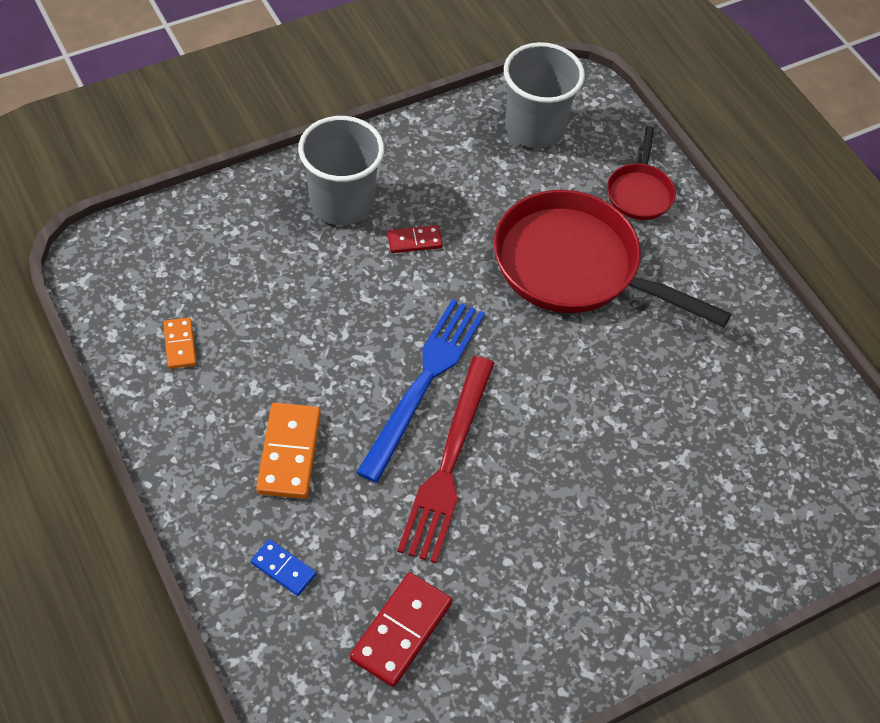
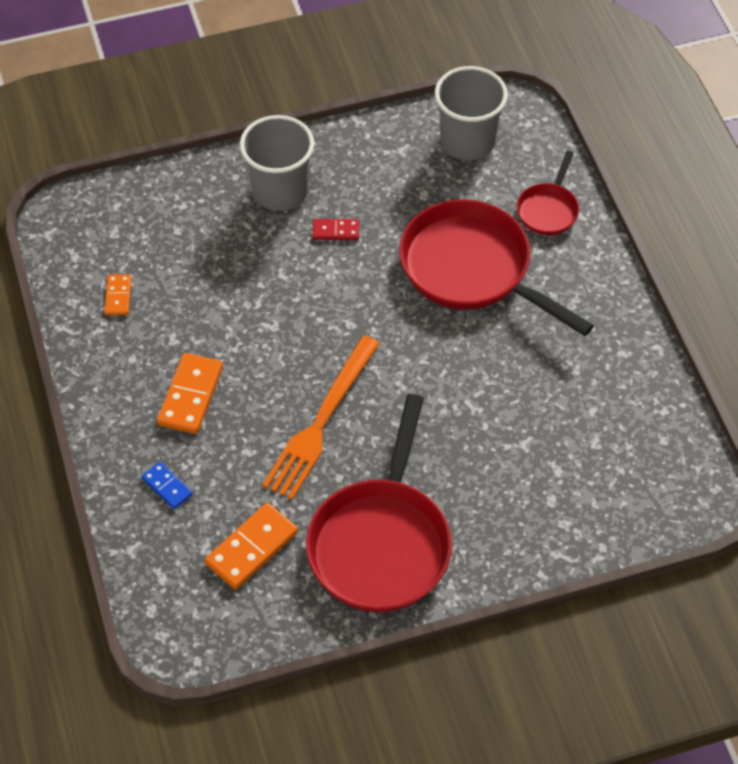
camera: 15 degrees right, 0 degrees up
(401, 631) = (251, 548): red domino -> orange domino
(424, 382) = (316, 352): blue fork -> none
(448, 464) = (321, 422): red fork -> orange fork
(551, 602) = (381, 543): none -> red pan

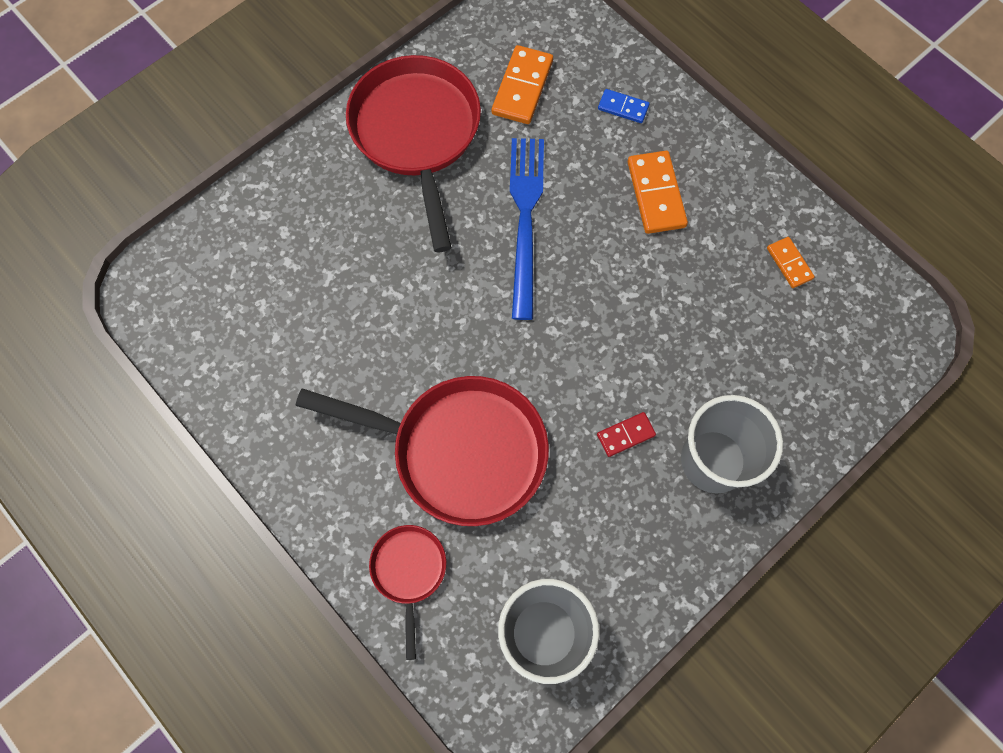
camera: 155 degrees right, 15 degrees up
(321, 422) = (525, 219): orange fork -> blue fork

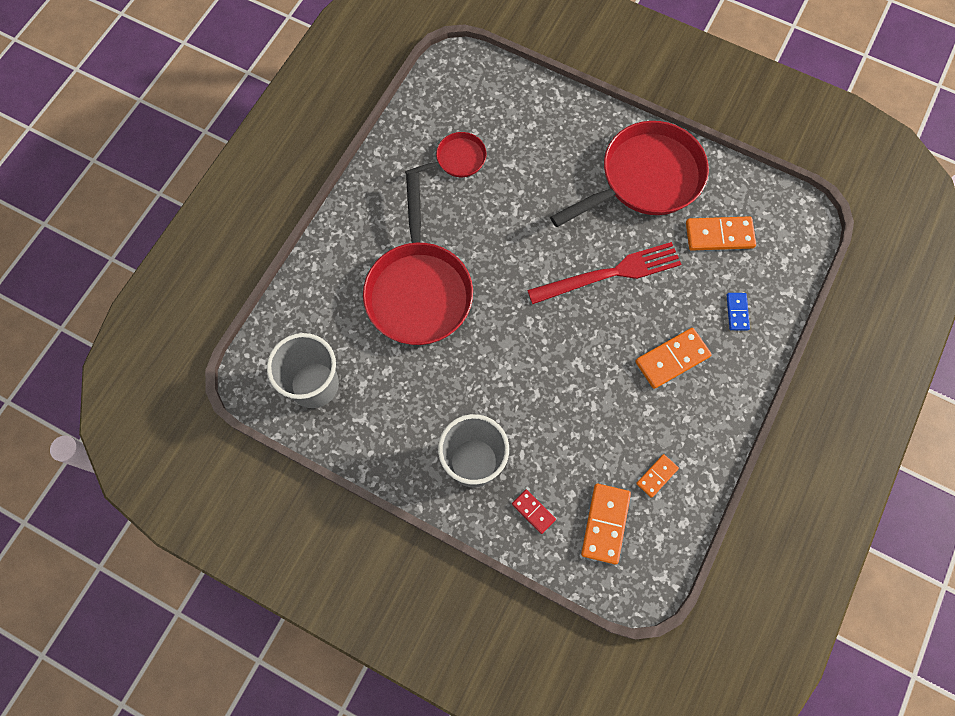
camera: 70 degrees right, 0 degrees up
(409, 571) = (327, 288): red pan -> red pan (457, 159)
(525, 219) = (610, 274): blue fork -> red fork
(625, 435) = (470, 395): red domino -> red domino (533, 511)
(829, 339) = (605, 524): none -> orange domino

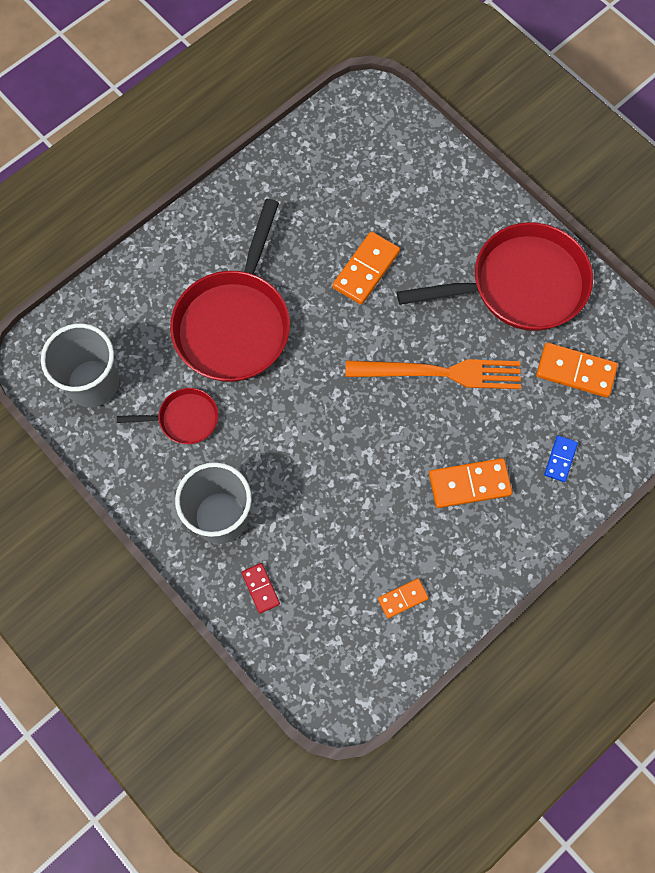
camera: 20 degrees right, 0 degrees up
(457, 159) = (329, 200): red pan -> red pan (184, 419)
(605, 524) = (329, 627): orange domino -> orange domino (366, 269)
(610, 274) = (440, 373): red fork -> orange fork

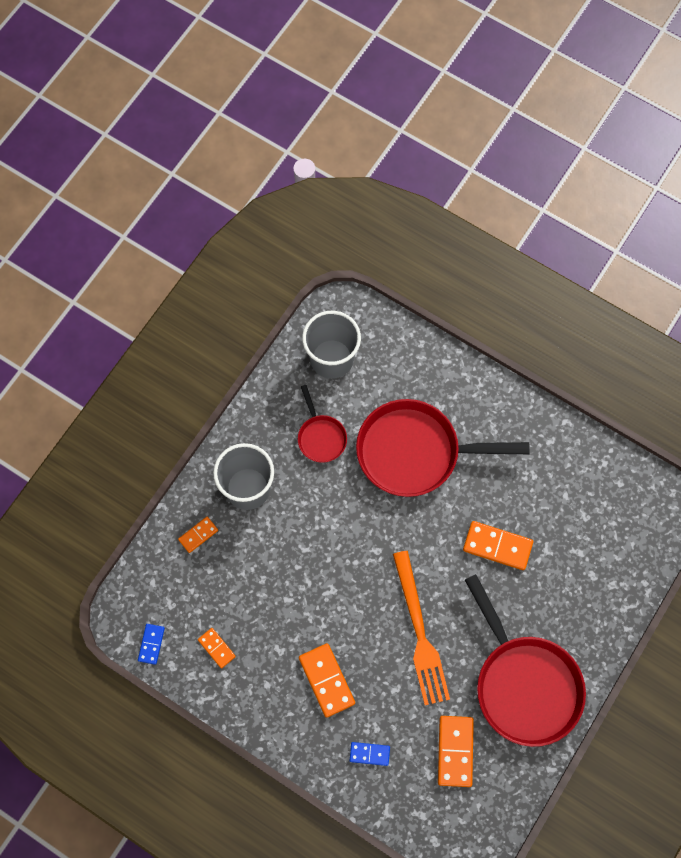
camera: 75 degrees right, 0 degrees up
(260, 588) = (198, 535): red domino -> orange domino
(378, 675) = (151, 644): none -> blue domino

